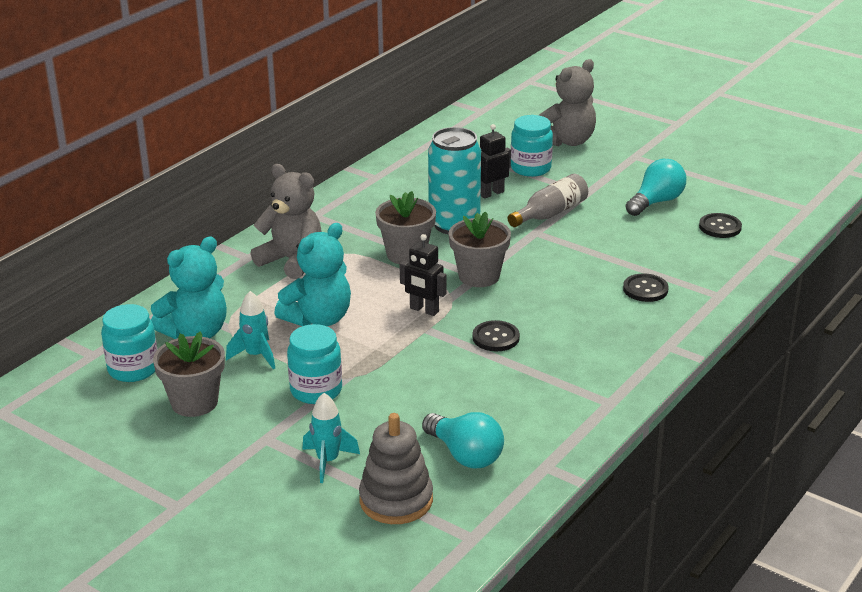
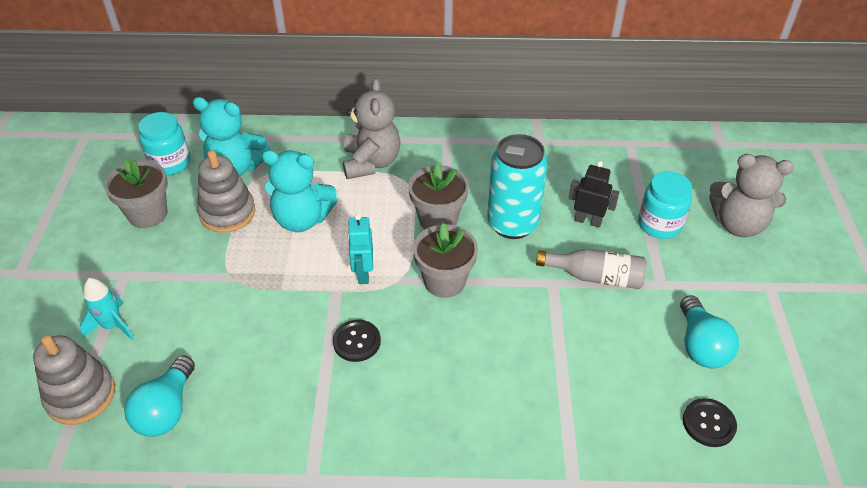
camera: 55 degrees right, 15 degrees up
(256, 356) = (227, 213): turquoise rocket -> grey stacking toy
(316, 390) = (203, 269): turquoise jar -> none
(424, 310) = (363, 273): black robot -> turquoise robot
(645, 289) = (529, 415): black button -> none
(656, 202) = (700, 345): turquoise light bulb -> turquoise light bulb turned 75 degrees clockwise

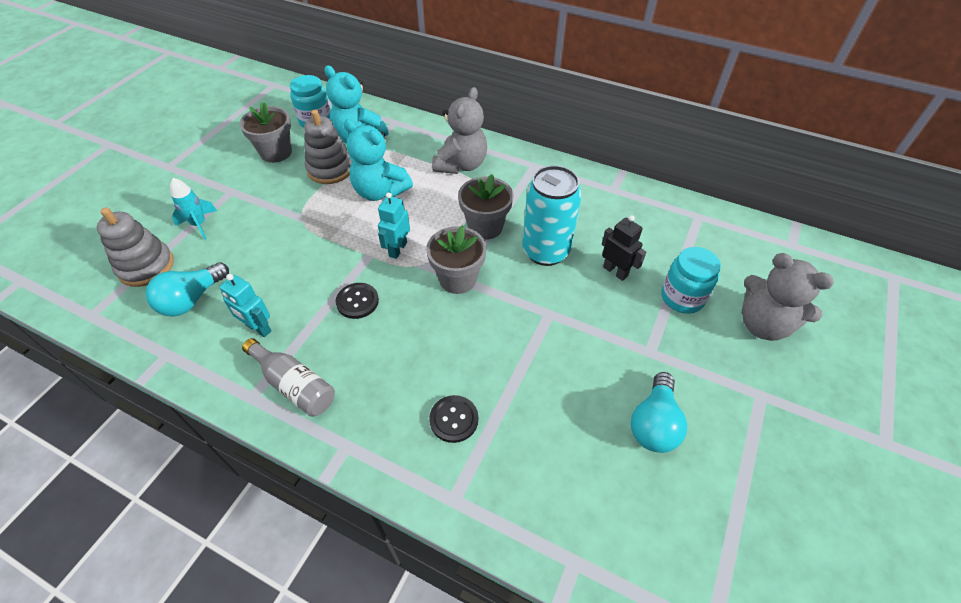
camera: 25 degrees right, 5 degrees up
(267, 410) = (258, 328): none -> turquoise robot
(595, 277) = (591, 323): grey bottle -> grey bottle (294, 385)
(708, 423) = (616, 500): black button -> black button (454, 419)

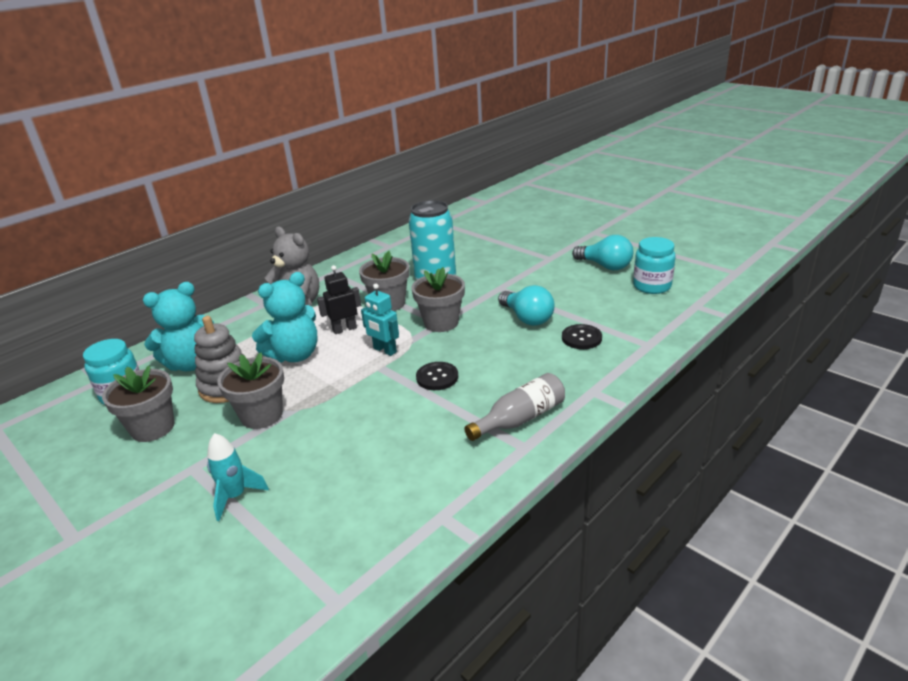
camera: 70 degrees left, 20 degrees down
(146, 266) = (279, 547): grey stacking toy -> none
(192, 299) = (367, 497): turquoise light bulb -> turquoise light bulb (527, 318)
(258, 328) = (438, 443): turquoise robot -> none
(293, 203) = (262, 415): none -> grey flower pot
(615, 271) = (473, 258): black robot -> black robot (344, 329)
(682, 297) = (509, 240): turquoise jar -> turquoise jar (652, 286)
(763, 324) = (543, 222): grey teddy bear -> none

